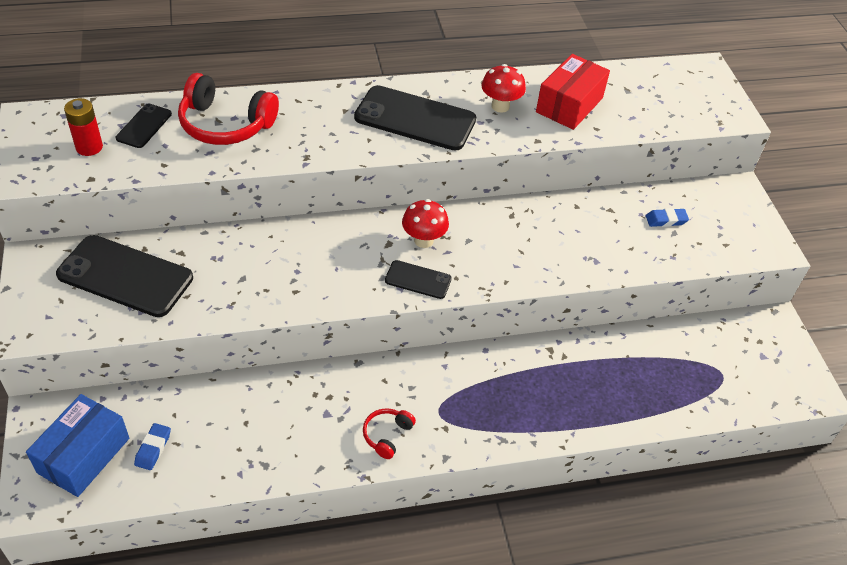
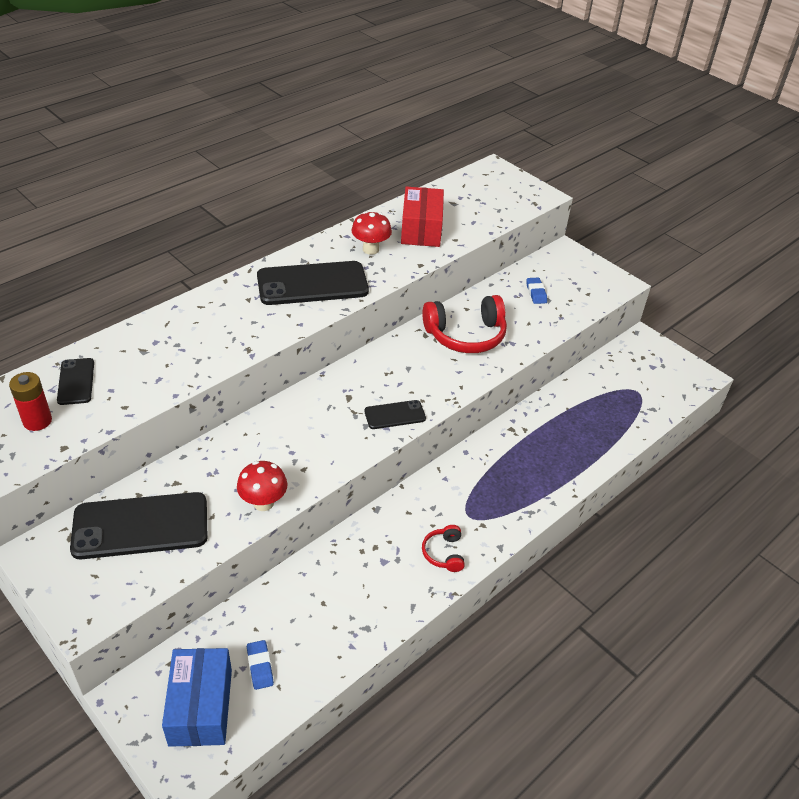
camera: 30 degrees left, 5 degrees down
(225, 124) = (152, 350): red headphones -> red headphones (466, 335)
(423, 240) = (374, 383): red mushroom -> red mushroom (263, 503)
(666, 220) = (536, 293): blue eraser -> blue eraser turned 60 degrees counterclockwise

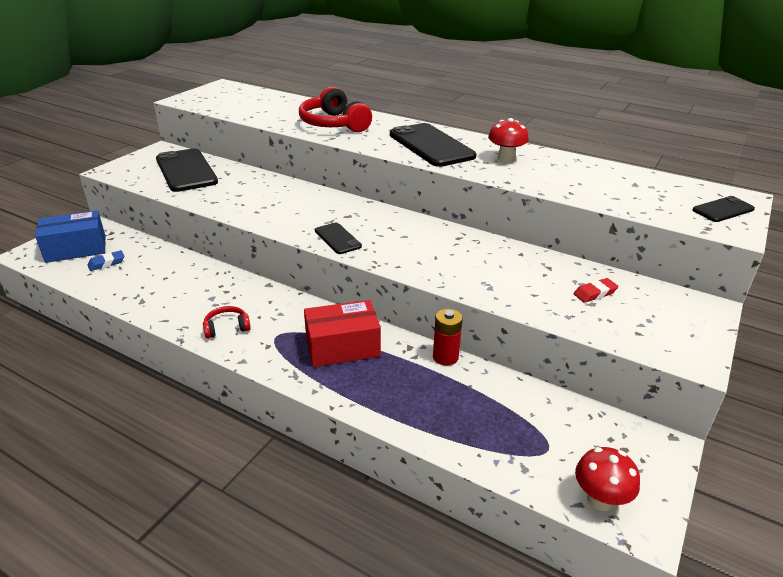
camera: 75 degrees right, 10 degrees down
(37, 421) = (229, 101): red battery -> red battery (445, 357)
(76, 381) = (269, 102): black phone -> black phone (723, 210)
(263, 503) = (216, 203): red mushroom -> red mushroom (600, 500)
(421, 229) = (566, 175): red box -> red box (342, 347)
(466, 335) = (477, 259): red headphones -> red headphones (334, 124)
(536, 293) = (595, 293): blue eraser -> red eraser

